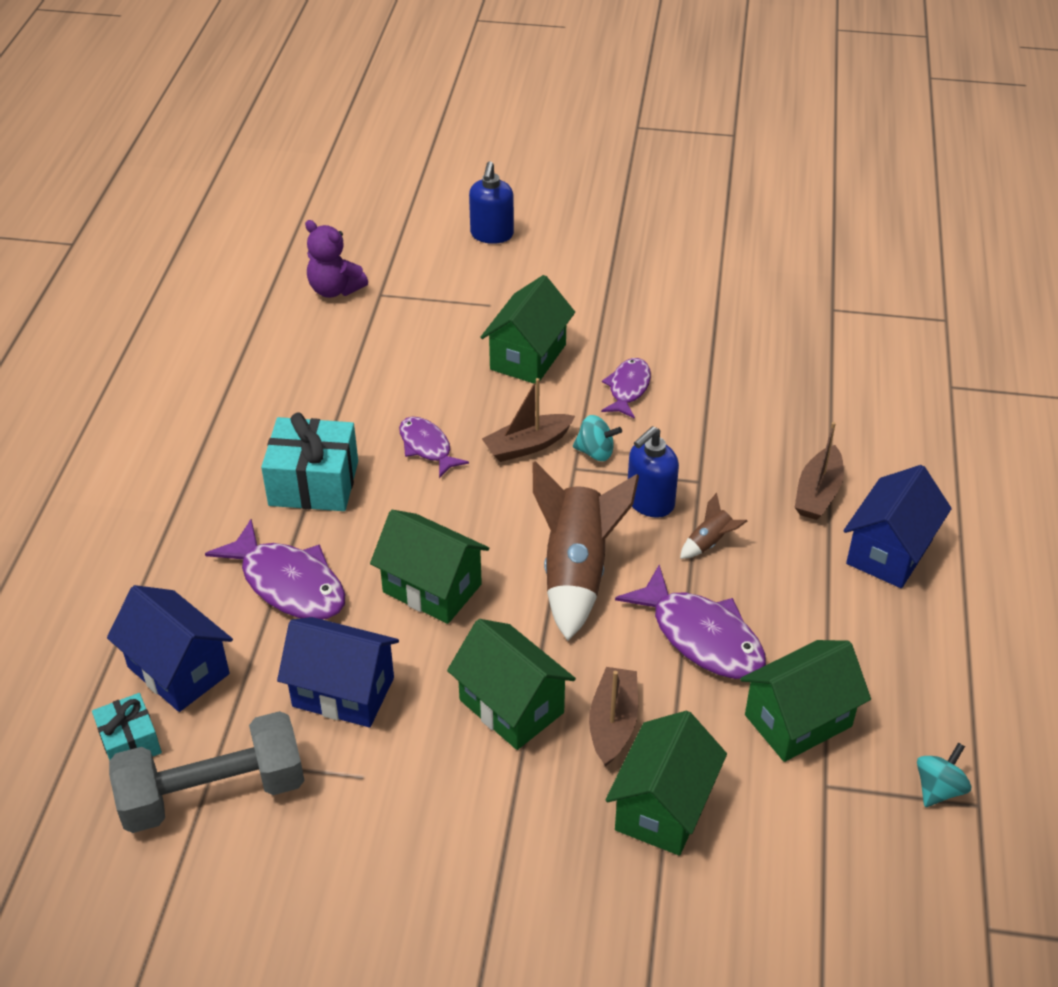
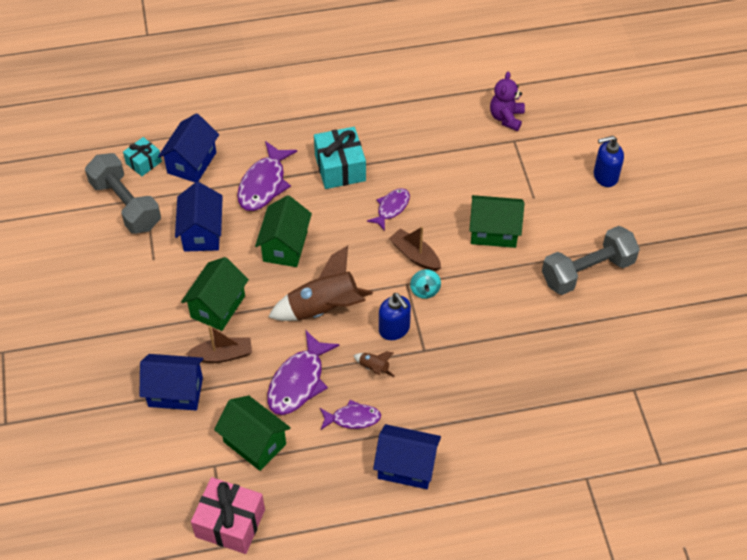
camera: 70 degrees right, 10 degrees up
(628, 388) = (490, 291): purple fish -> purple fish (353, 418)
(637, 294) = (587, 271): none -> grey dumbbell
(649, 502) = (394, 329): blue soap dispenser -> blue soap dispenser turned 150 degrees counterclockwise
(663, 807) = (175, 392): green house -> blue house
(818, 493) = (442, 417): brown boat -> none
(938, 789) = (230, 523): turquoise spinning top -> pink gift

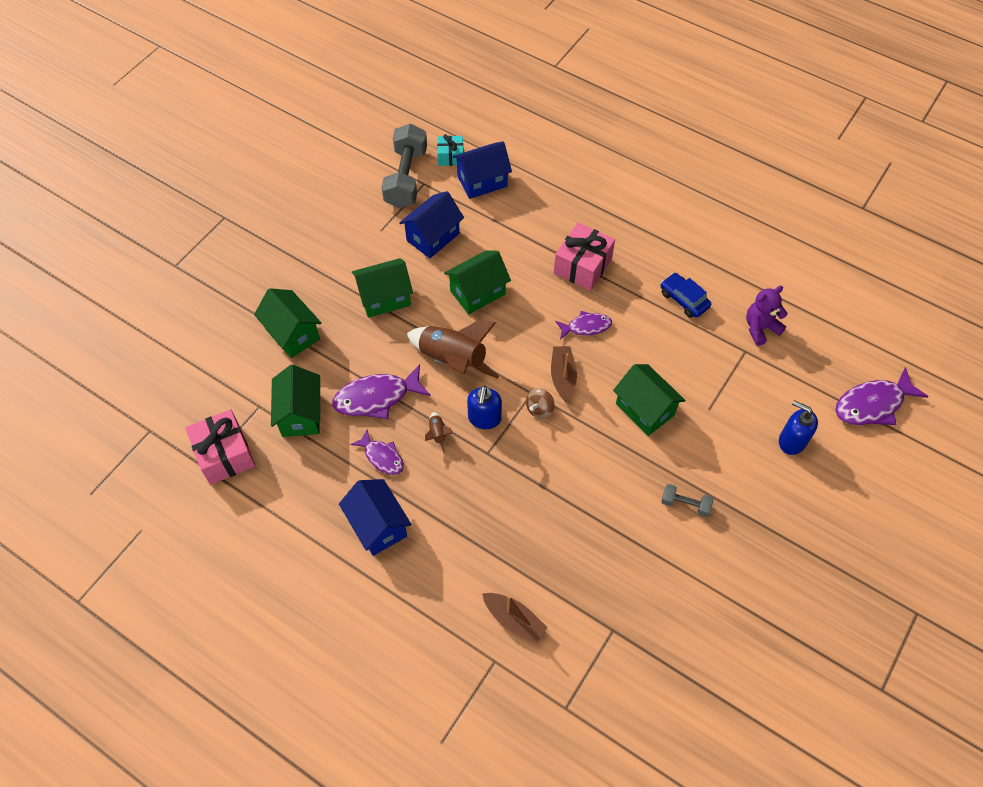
camera: 45 degrees right, 5 degrees up
(175, 392) = (292, 334): blue house -> green house
(222, 355) = (349, 335): brown boat -> brown boat (514, 620)
(264, 184) = (514, 235): purple fish -> purple fish (872, 404)
(340, 168) = (582, 266): turquoise gift -> pink gift
(425, 290) = (539, 409): turquoise spinning top -> brown spinning top
(436, 137) = (684, 299): none -> blue car
(587, 271) = (685, 504): grey dumbbell -> grey dumbbell, size x0.48

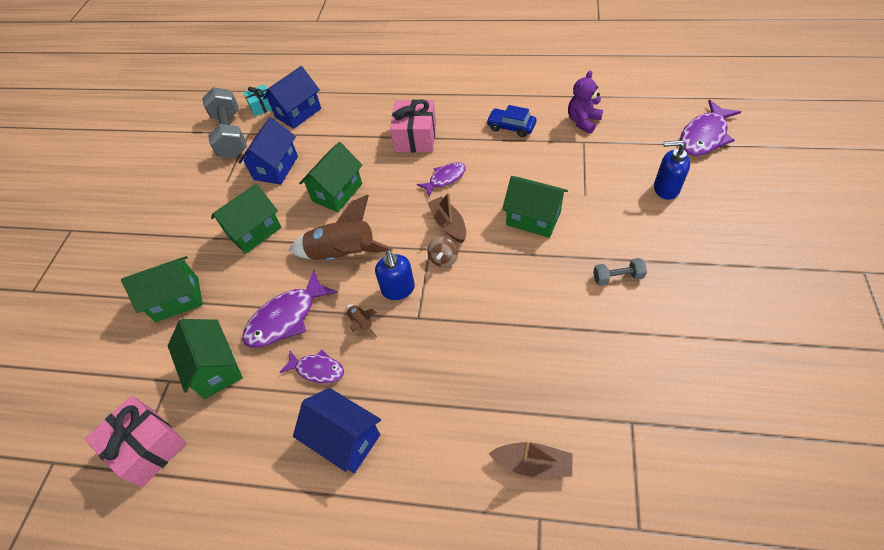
camera: 20 degrees left, 5 degrees down
(292, 334) = (177, 299): green house -> green house turned 45 degrees counterclockwise

